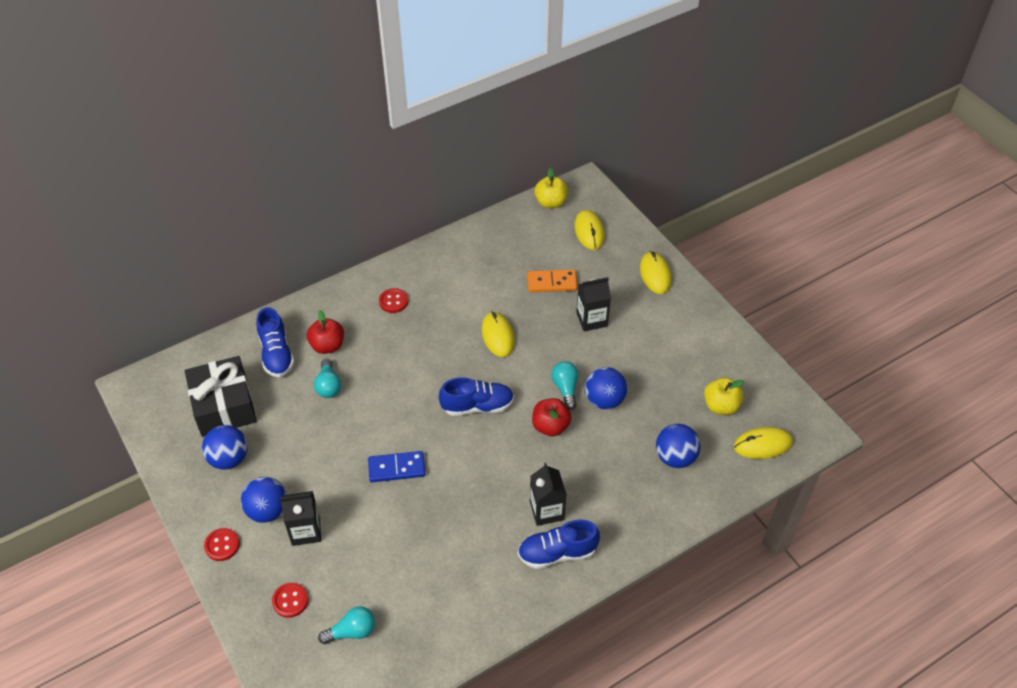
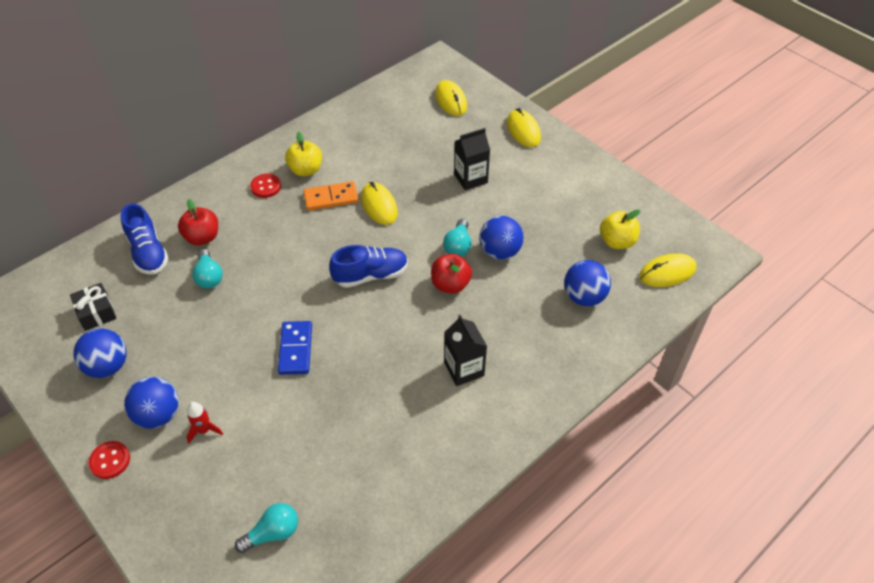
camera: 10 degrees left, 0 degrees up
(224, 406) = (96, 312): black gift -> black gift, size x0.53
(290, 601) = (197, 510): red button -> none
(305, 531) = (204, 430): black carton -> red rocket
(396, 468) = (295, 349): blue domino -> blue domino turned 75 degrees counterclockwise
(550, 202) = (408, 79): yellow apple -> yellow apple (306, 170)
(551, 282) = (423, 150): orange domino -> orange domino (331, 198)
(557, 553) = (484, 411): blue shoe -> none
(565, 388) = (458, 246): turquoise light bulb -> turquoise light bulb turned 150 degrees counterclockwise

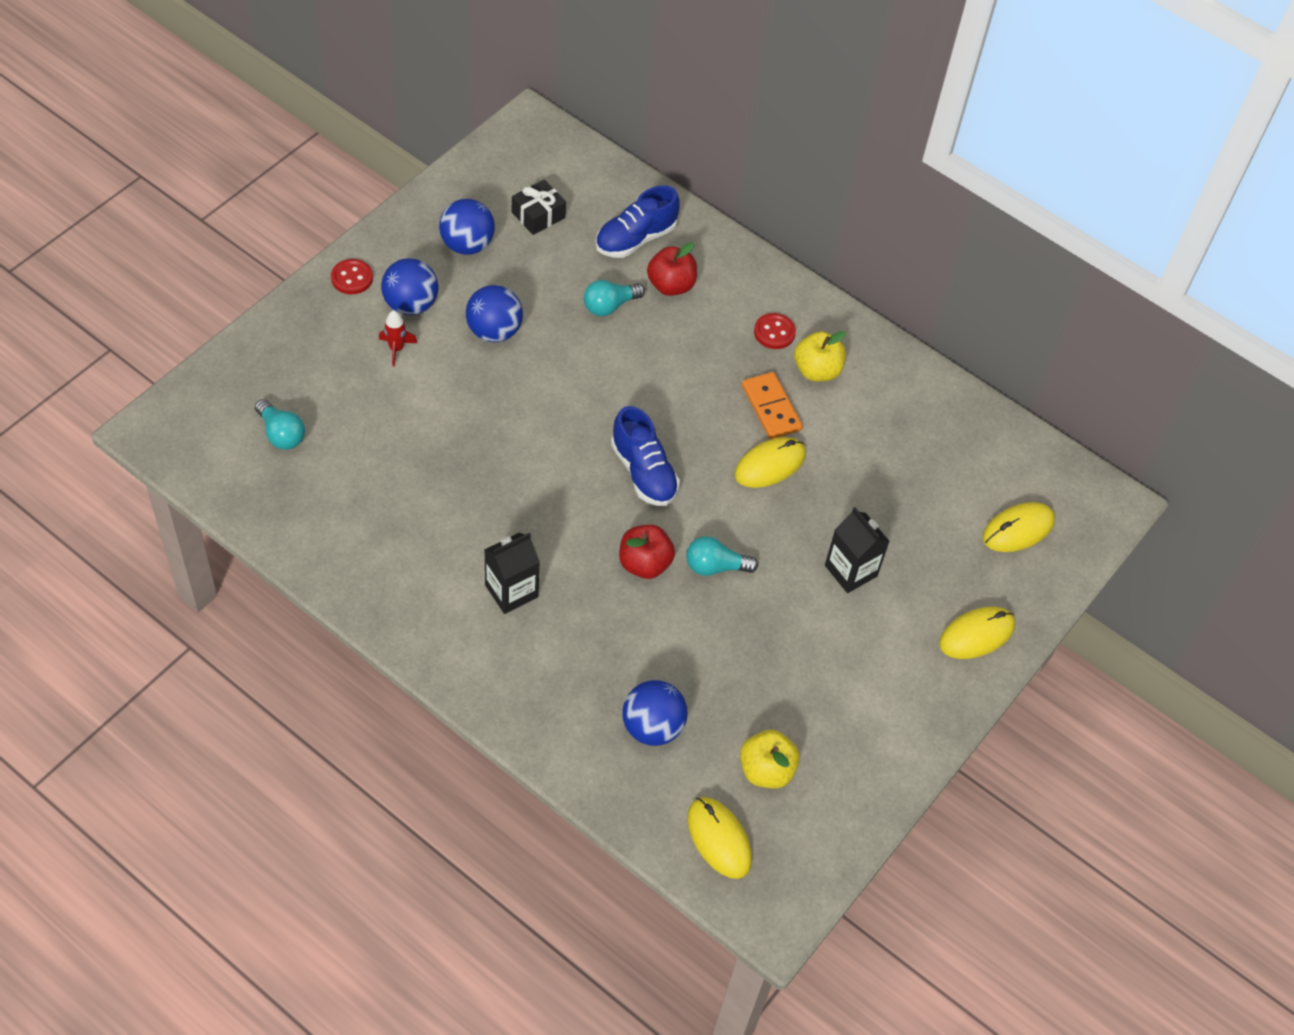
camera: 75 degrees right, 5 degrees up
(295, 349) = (515, 412): blue domino -> none
(500, 252) = (714, 618): blue ball -> blue ball (494, 331)

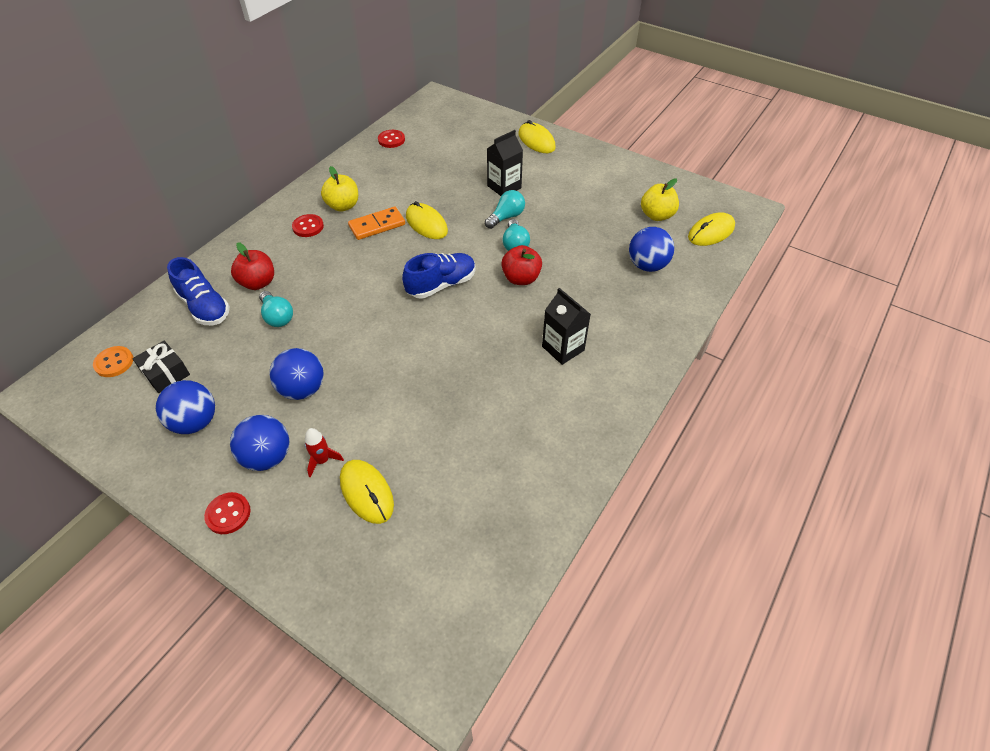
camera: 90 degrees left, 5 degrees down
(281, 434) = (431, 542): turquoise light bulb -> turquoise light bulb (506, 217)
(561, 172) = (114, 363): none -> orange button
(980, 433) = (391, 140): none -> red button
(1018, 529) = (460, 127): yellow mouse -> yellow mouse (366, 492)

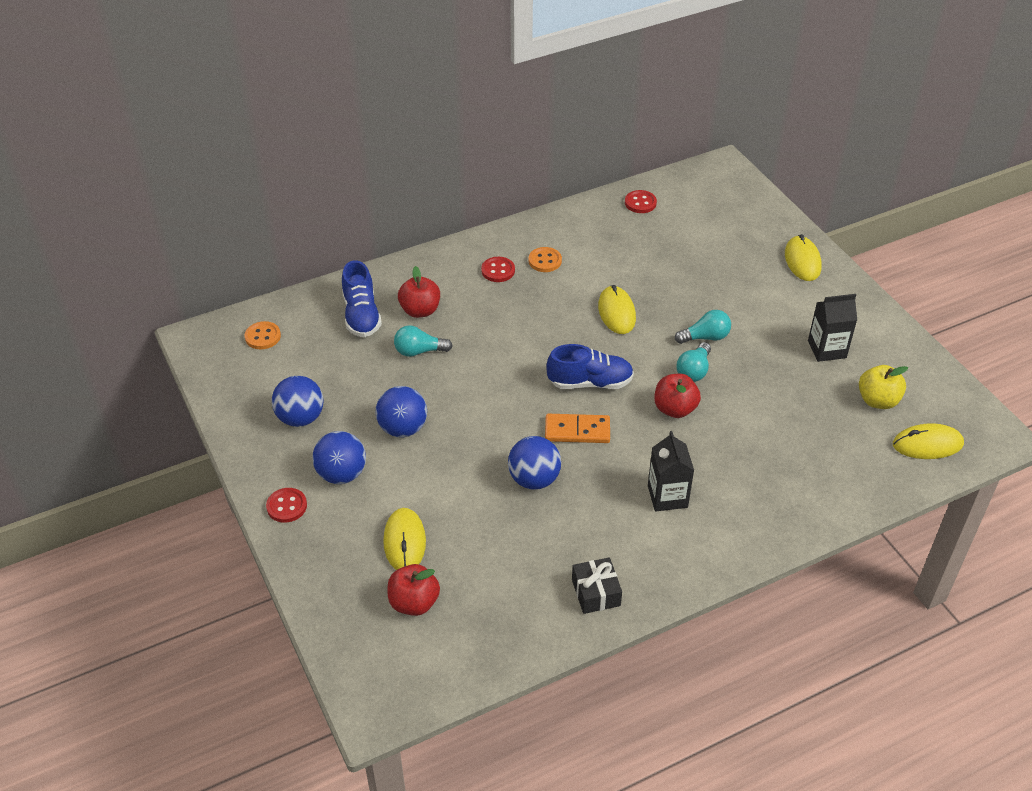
camera: 30 degrees right, 5 degrees down
(165, 373) = (298, 364): black gift -> black gift (596, 592)
(277, 317) = (419, 351): turquoise light bulb -> turquoise light bulb turned 90 degrees clockwise
(322, 460) = (384, 498): red rocket -> none
(343, 206) = (545, 261): yellow apple -> orange button
(377, 225) = (566, 295): orange domino -> orange domino (577, 431)
(411, 547) = (414, 603): none -> red apple
(504, 187) = (727, 302): black carton -> black carton (827, 349)
(647, 265) = (822, 451): blue ball -> blue ball (534, 479)

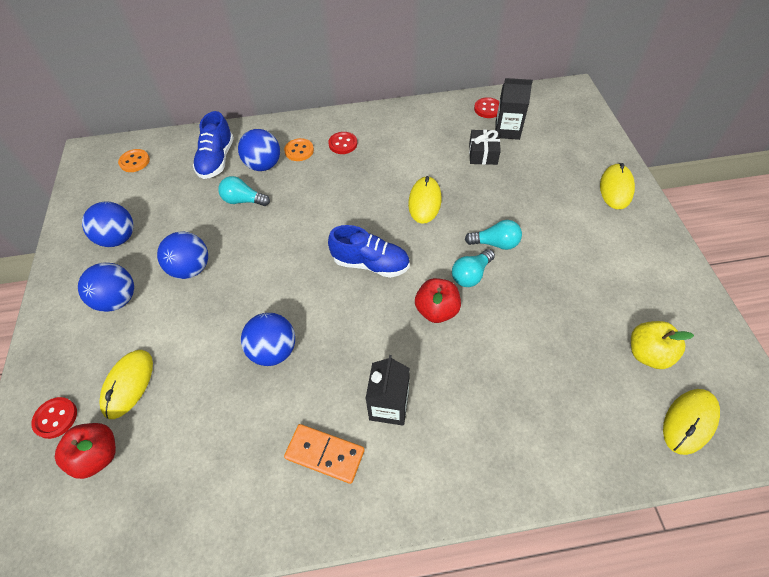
camera: 20 degrees right, 10 degrees up
(287, 506) = (57, 319): red button -> red button (56, 418)
(420, 310) = (263, 165): red apple -> blue ball
(545, 261) = (385, 143): orange button -> orange button (299, 151)
(577, 431) = (337, 310): orange domino -> orange domino (325, 454)
(596, 592) = (268, 501): black gift -> black gift (483, 154)
(827, 349) = (611, 283): black carton -> black carton (507, 130)
(927, 444) = (689, 421): yellow mouse -> yellow mouse turned 60 degrees counterclockwise

